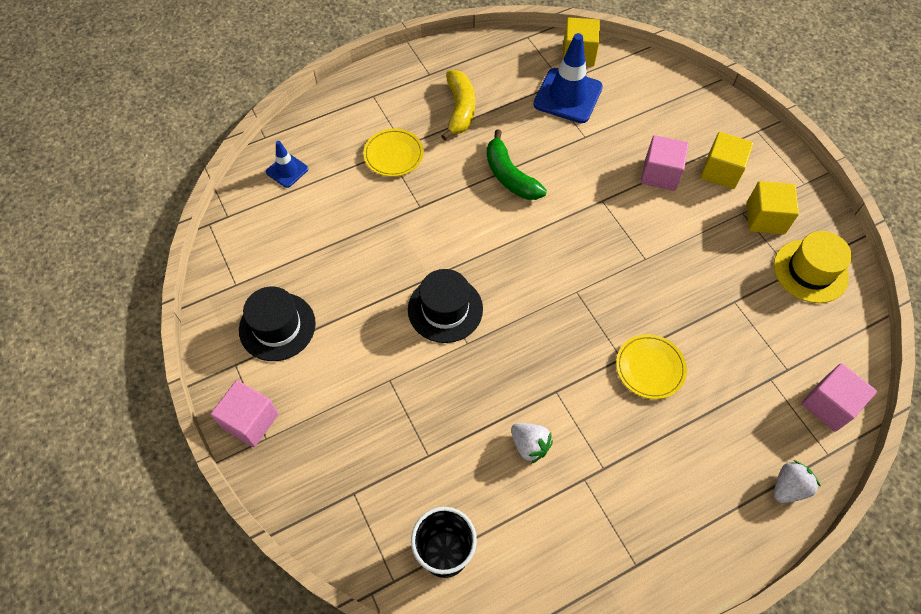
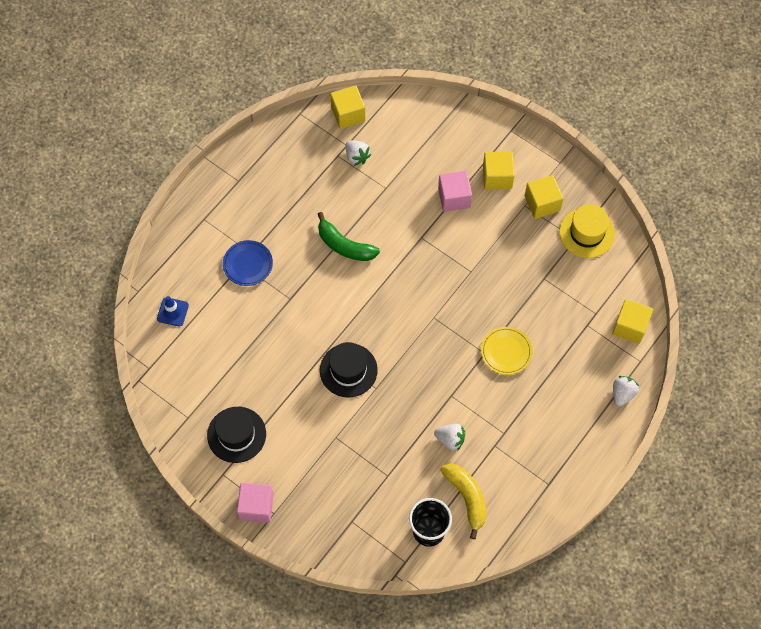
camera: 25 degrees left, 5 degrees up
(393, 155) = (248, 264): yellow plate -> blue plate
(460, 109) = (279, 203): yellow banana -> yellow banana (467, 498)
(568, 96) = (356, 157): blue traffic cone -> white strawberry
(829, 405) = (630, 327): pink cube -> yellow cube

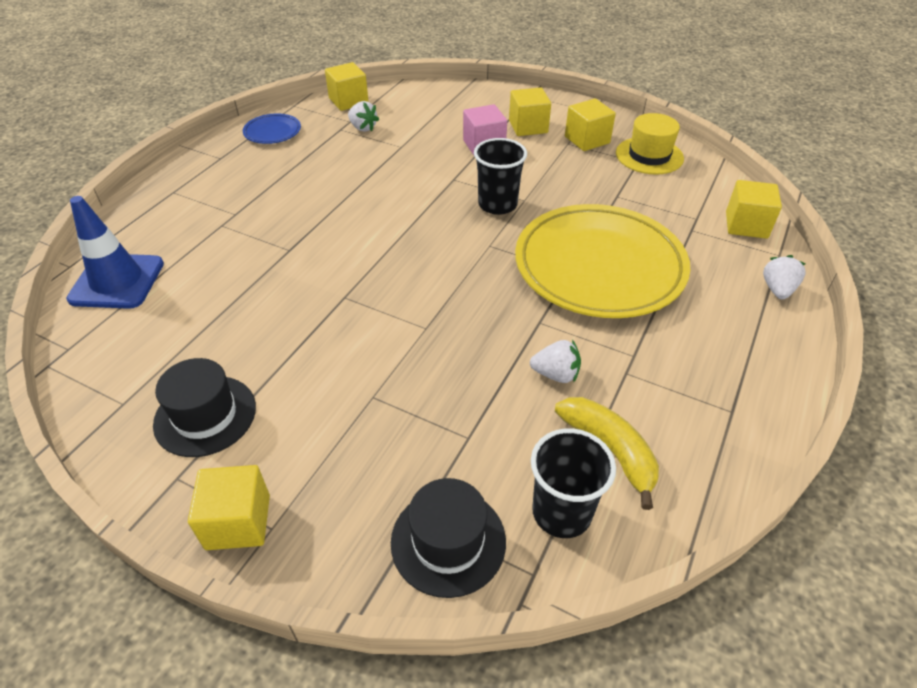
camera: 10 degrees left, 20 degrees down
(172, 312) = (117, 281): blue traffic cone -> blue traffic cone, size x1.88
(248, 264) = (230, 224): blue plate -> blue plate (272, 132)
(256, 507) = (238, 522): pink cube -> yellow cube
(344, 245) = (358, 195): green banana -> none
(348, 370) = (381, 312): black hat -> black hat (448, 541)
(449, 274) = (497, 204): none -> black cup
(506, 352) = (599, 266): yellow plate -> yellow plate, size x2.36

